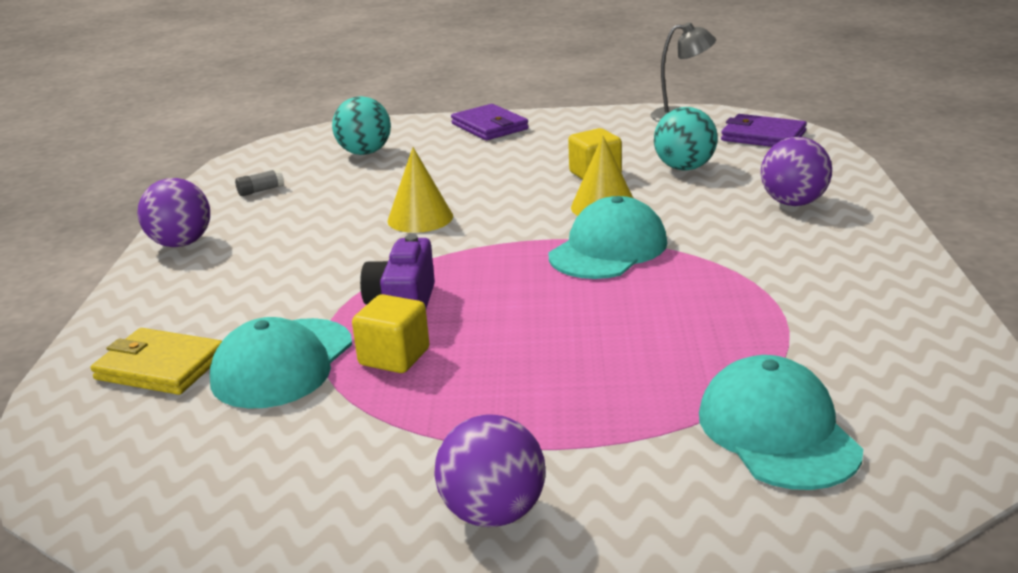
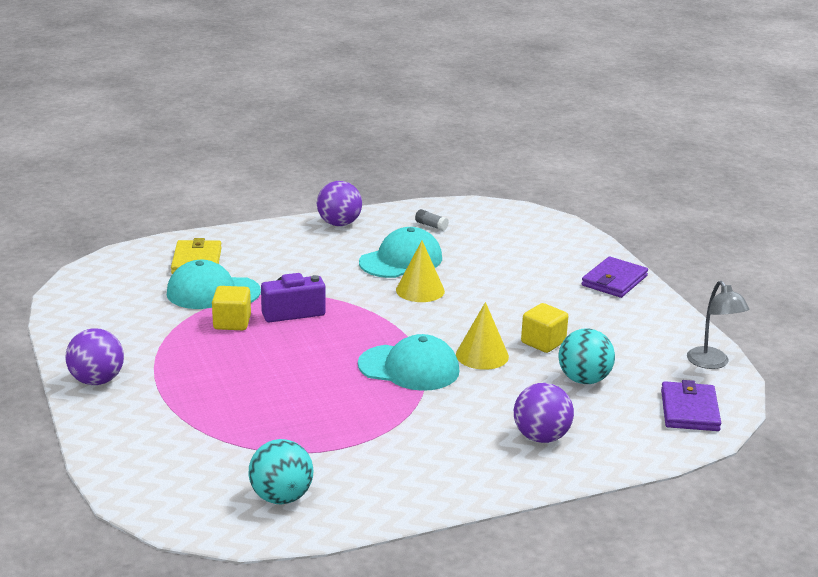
camera: 65 degrees right, 0 degrees up
(365, 152) = (522, 244): turquoise ball -> turquoise ball (281, 497)
(777, 432) = (196, 456): turquoise cap -> turquoise cap (401, 260)

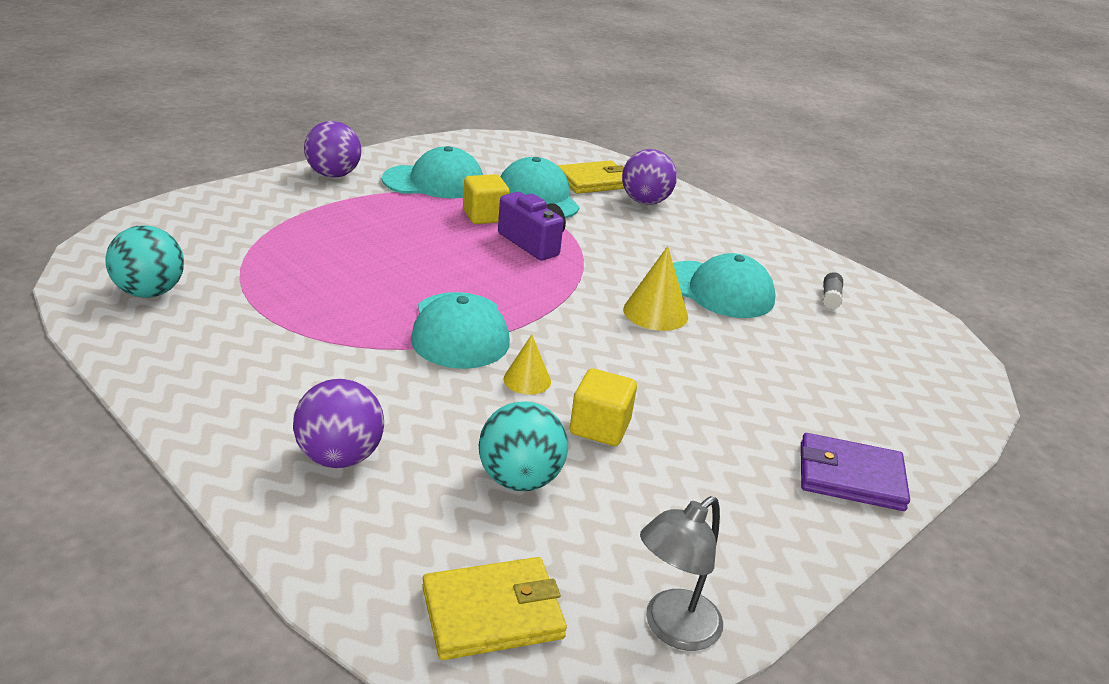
camera: 65 degrees right, 5 degrees up
(148, 333) = (434, 182): none -> turquoise cap
(339, 224) = (761, 240): purple ball -> purple ball (645, 201)
(482, 355) = (527, 380): yellow cone -> yellow cone, size x0.64
(689, 410) = (493, 613): purple wallet -> yellow wallet

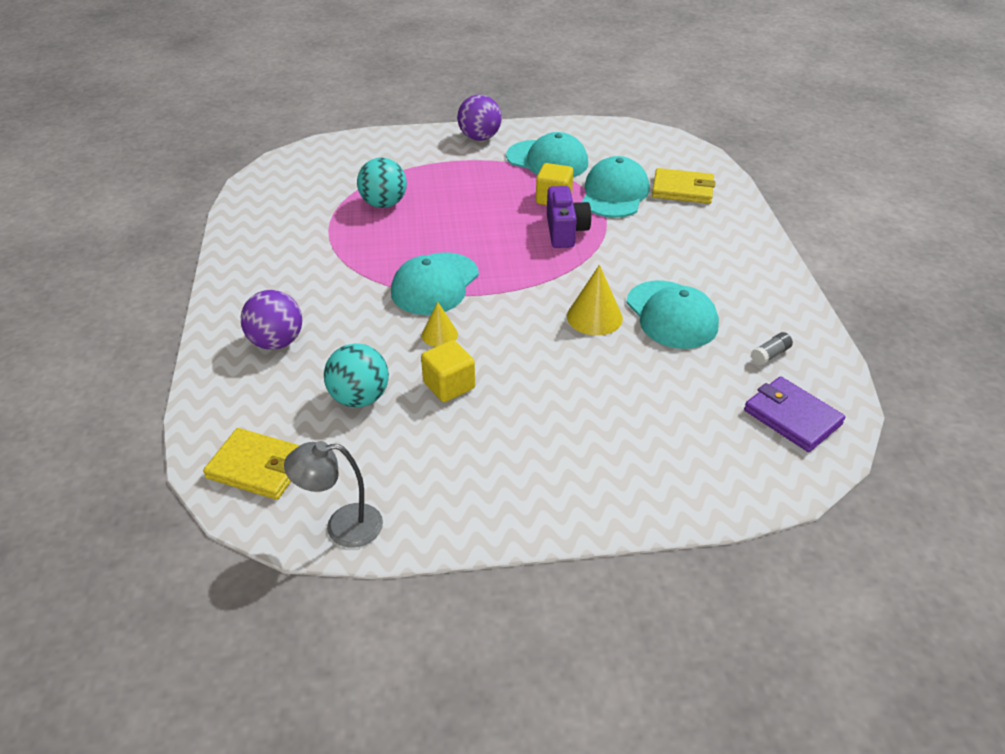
camera: 40 degrees right, 10 degrees up
(150, 292) = (282, 199): turquoise ball -> turquoise ball (384, 204)
(645, 201) = (706, 219): purple ball -> none
(850, 476) = (588, 495): purple wallet -> purple wallet (792, 417)

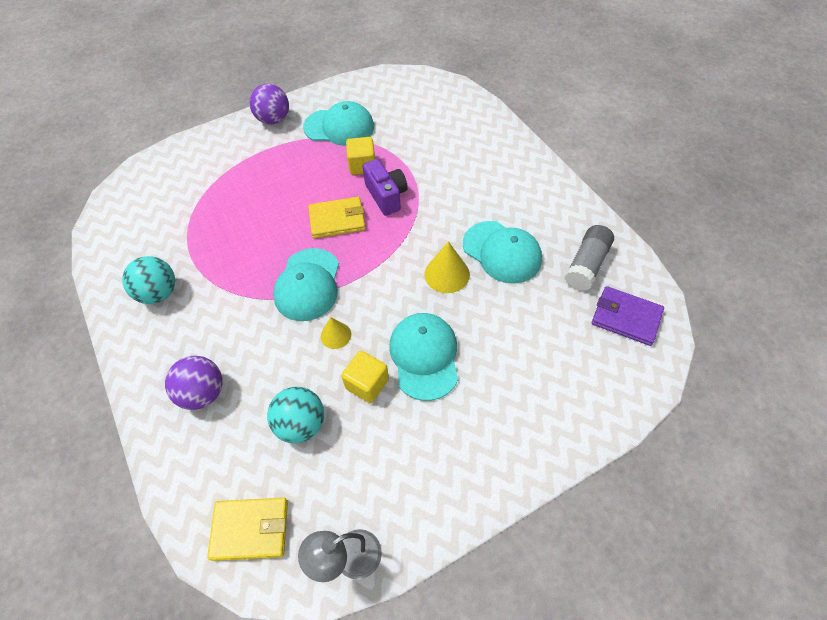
camera: 20 degrees left, 15 degrees up
(384, 204) = (226, 214): turquoise ball -> turquoise ball (159, 293)
(614, 193) = (407, 145): turquoise cap -> turquoise cap (424, 356)
(682, 189) = (456, 126): yellow wallet -> yellow wallet (337, 220)
(770, 355) = (586, 265): grey glue stick -> grey glue stick, size x1.99

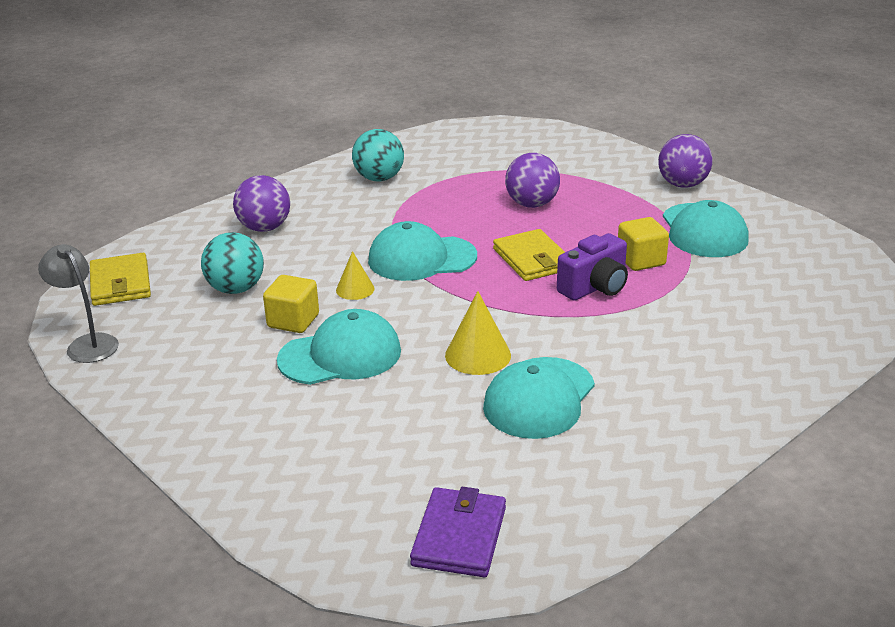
camera: 75 degrees right, 25 degrees down
(258, 203) = (531, 204): none -> purple ball
(586, 265) = (550, 486): grey glue stick -> none

